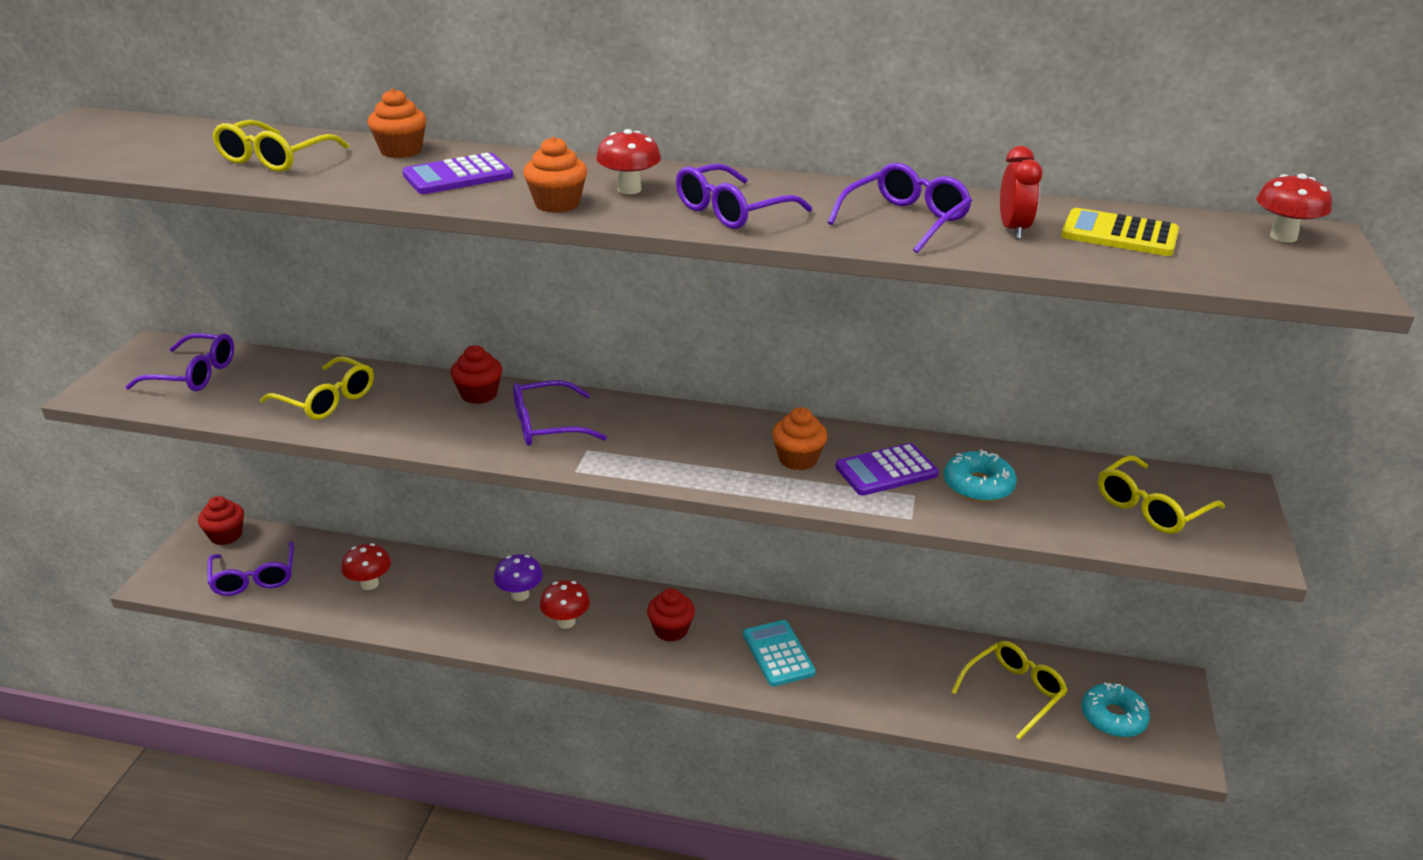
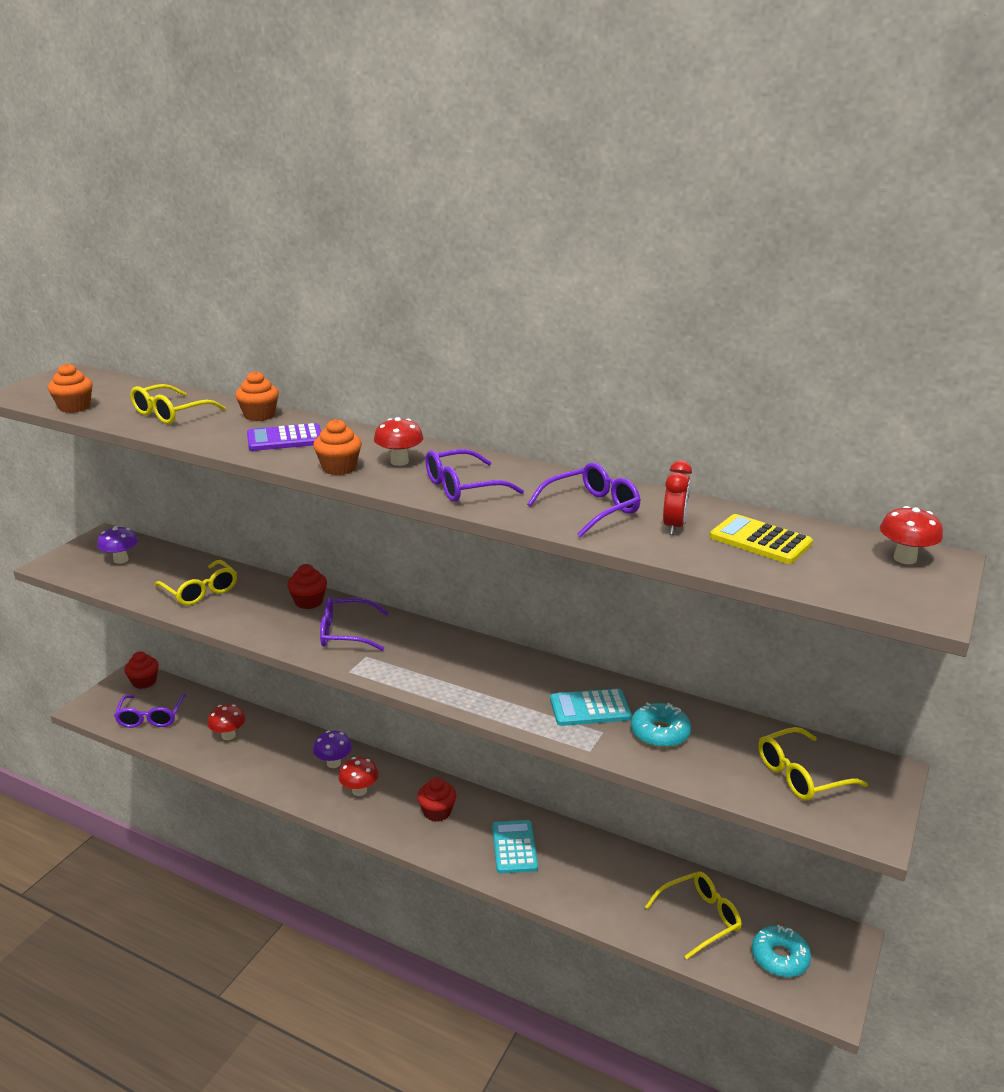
camera: 15 degrees right, 5 degrees down
(194, 374) = (121, 560): purple glasses -> purple mushroom
(798, 459) = (523, 688): orange cupcake -> orange cupcake (74, 407)
(886, 471) = (590, 708): purple calculator -> turquoise calculator

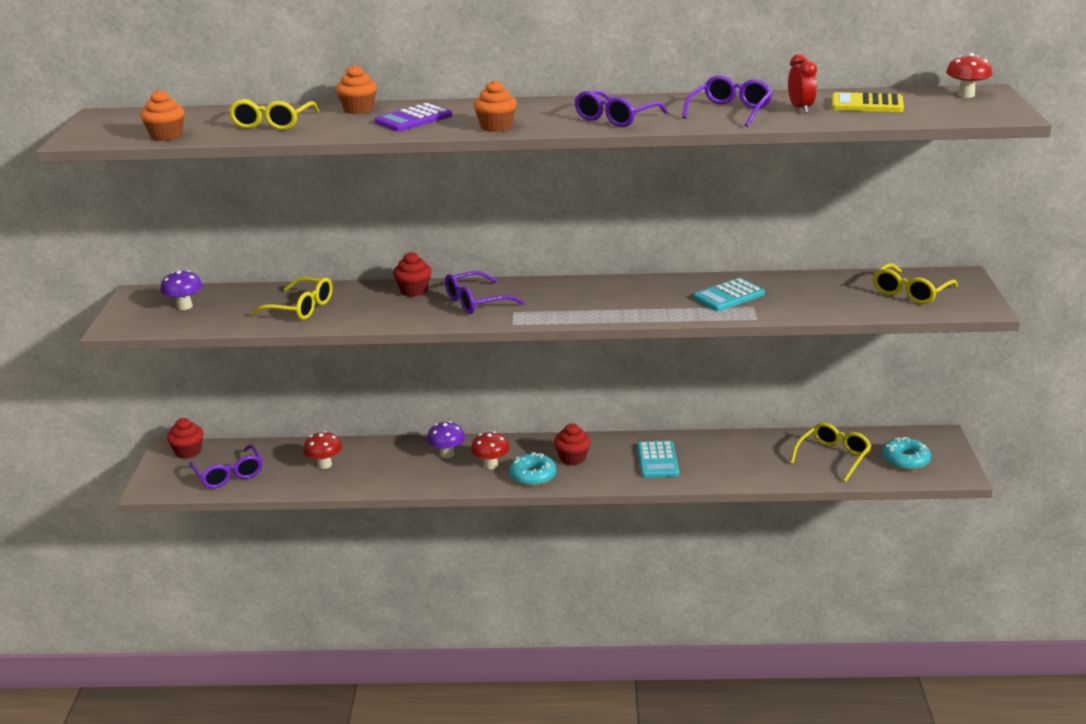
camera: 25 degrees left, 0 degrees up
(399, 462) = (537, 114): red mushroom -> none
(514, 847) = (657, 460): turquoise calculator -> turquoise calculator turned 150 degrees counterclockwise
(660, 733) = (793, 296): turquoise donut -> turquoise donut (533, 476)

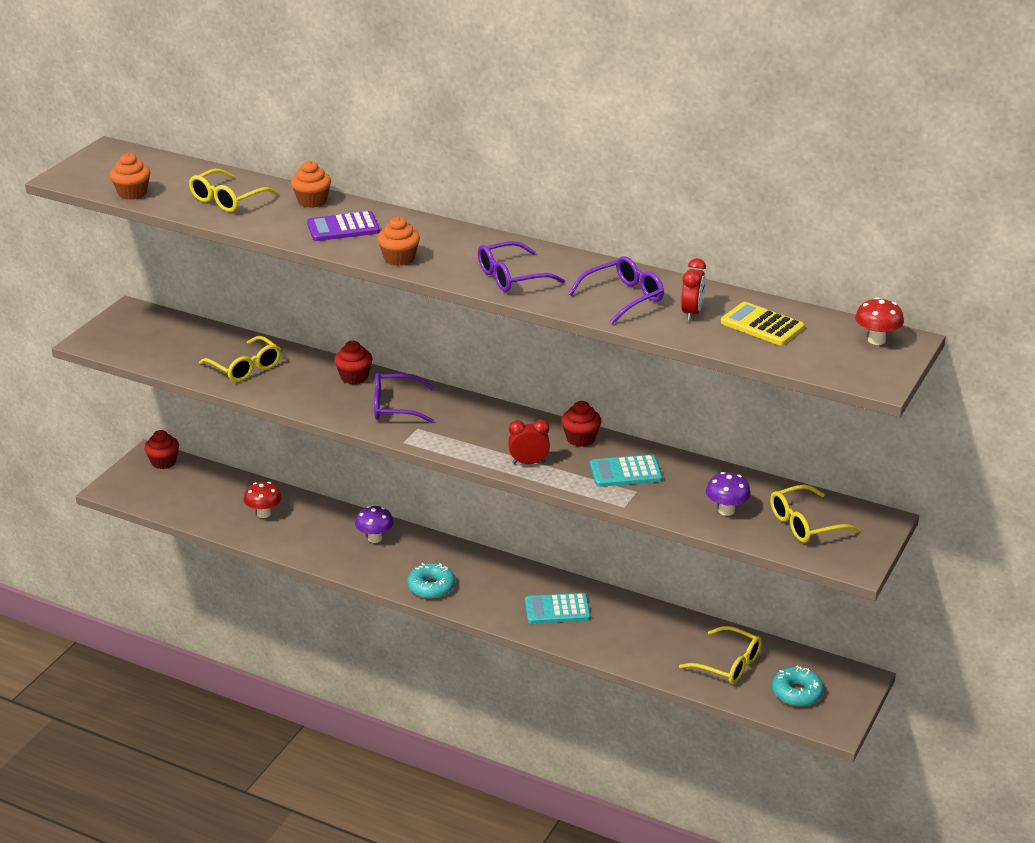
camera: 25 degrees right, 5 degrees up
(184, 306) = (156, 336): purple mushroom -> purple mushroom (726, 510)
(229, 474) = (180, 497): purple glasses -> none
(491, 465) = (404, 563): red mushroom -> none
(572, 458) = (481, 580): red cupcake -> red cupcake (580, 438)
(640, 310) = (528, 463): none -> red clock
(657, 460) = (557, 609): turquoise calculator -> turquoise calculator turned 60 degrees clockwise
(833, 457) = (728, 664): yellow glasses -> yellow glasses turned 60 degrees clockwise

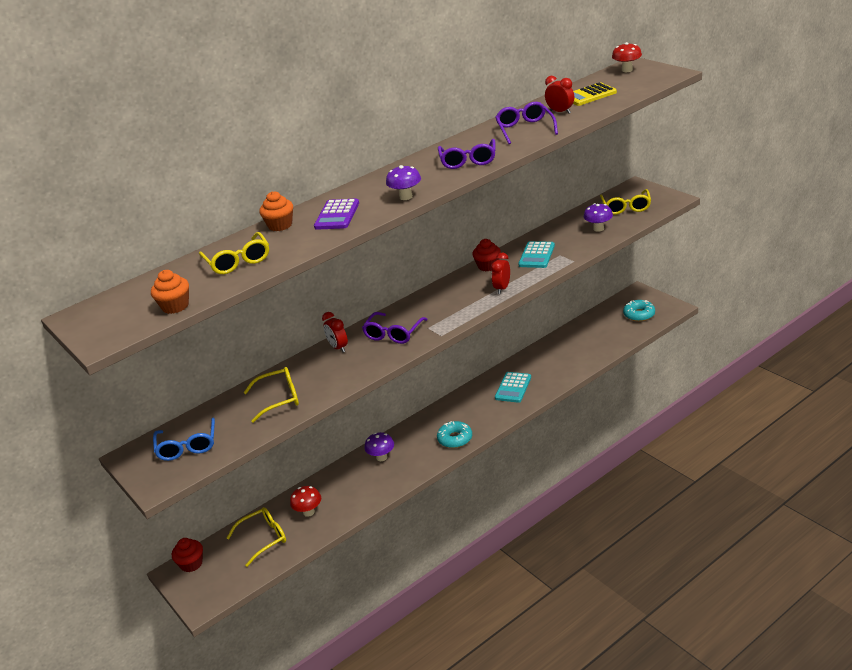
camera: 60 degrees left, 0 degrees up
(152, 338) = (187, 446): none -> blue glasses
(354, 377) = (338, 347): red cupcake -> red clock
(399, 258) = (406, 197): orange cupcake -> purple mushroom
(728, 664) = (602, 333): yellow glasses -> yellow glasses (263, 539)

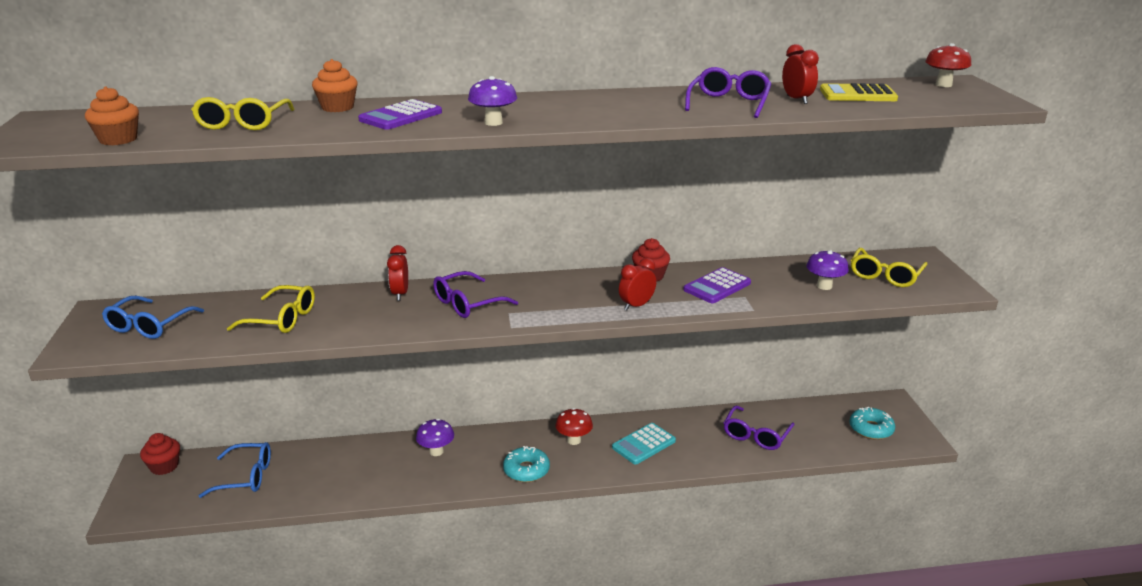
camera: 25 degrees right, 5 degrees down
(263, 539) = (245, 477): yellow glasses -> blue glasses
(308, 512) = (311, 472): red mushroom -> red mushroom (574, 440)
(468, 160) = (616, 112): purple glasses -> purple glasses (756, 435)
(537, 255) = (717, 286): turquoise calculator -> purple calculator

